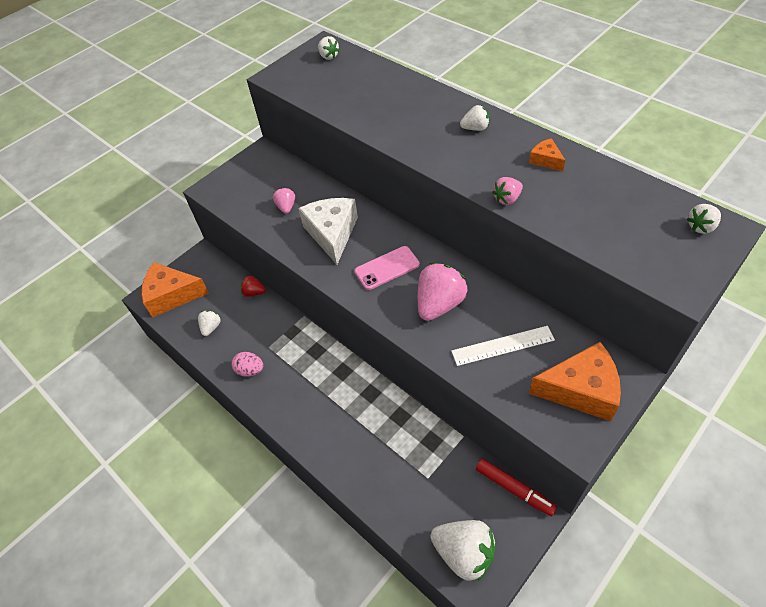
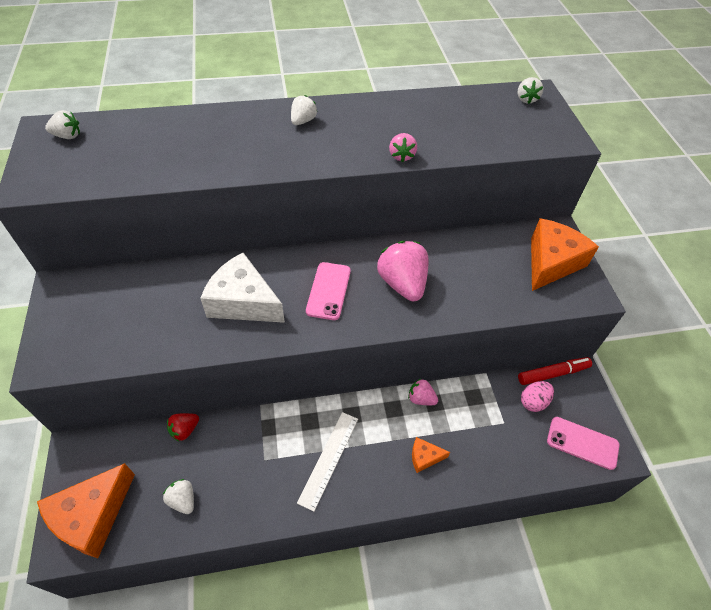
camera: 60 degrees left, 0 degrees up
(250, 370) = (275, 494): pink egg -> pink egg (533, 402)
(286, 207) = (164, 314): pink strawberry -> pink strawberry (421, 399)
(464, 553) = (582, 443): white strawberry -> pink phone
(502, 345) = (478, 275): white ruler -> white ruler (329, 459)
(545, 160) = (386, 114): orange cheese -> orange cheese (424, 457)

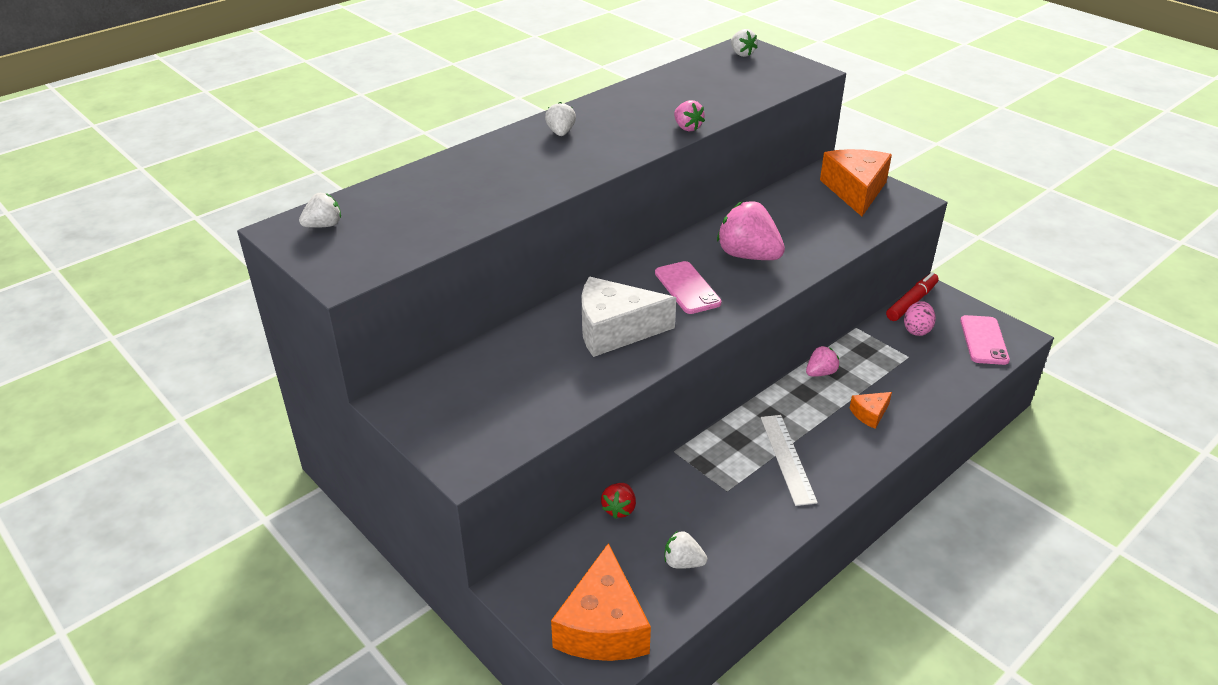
camera: 30 degrees left, 15 degrees down
(421, 399) = (820, 373): pink strawberry -> pink strawberry turned 150 degrees clockwise
(582, 443) = (984, 340): pink phone -> pink phone turned 75 degrees counterclockwise

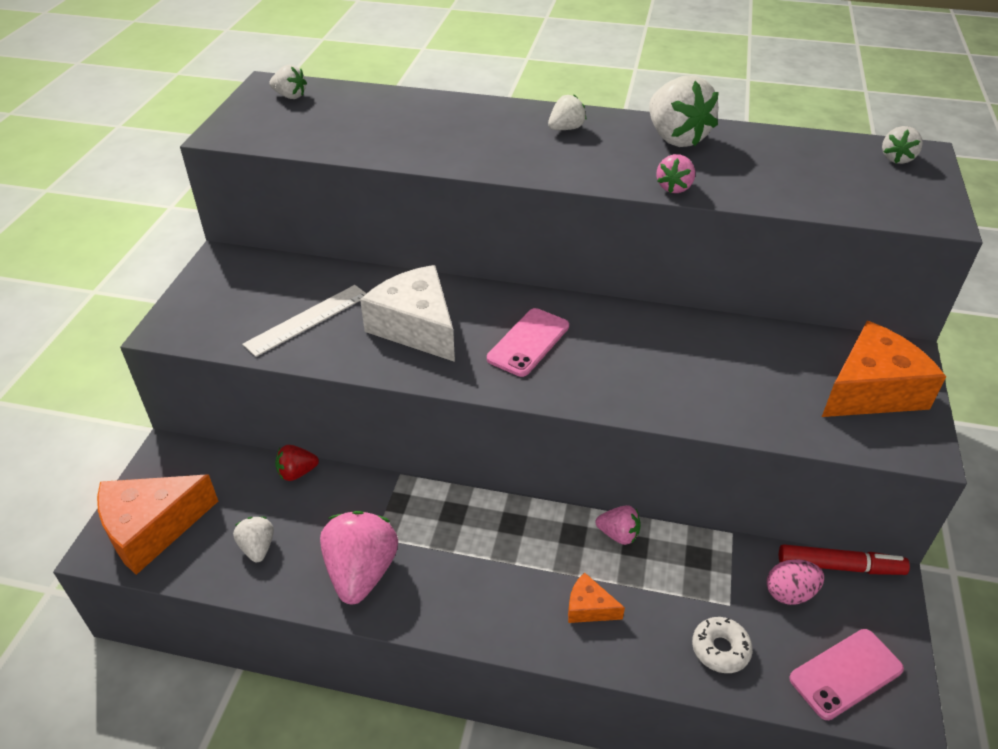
camera: 55 degrees right, 5 degrees up
(628, 103) = (676, 138): none -> white strawberry
(748, 255) = (632, 360): pink strawberry -> pink strawberry (361, 572)
(787, 458) = (456, 564): white ruler -> white ruler (307, 319)
(937, 376) = (720, 649): none -> white donut

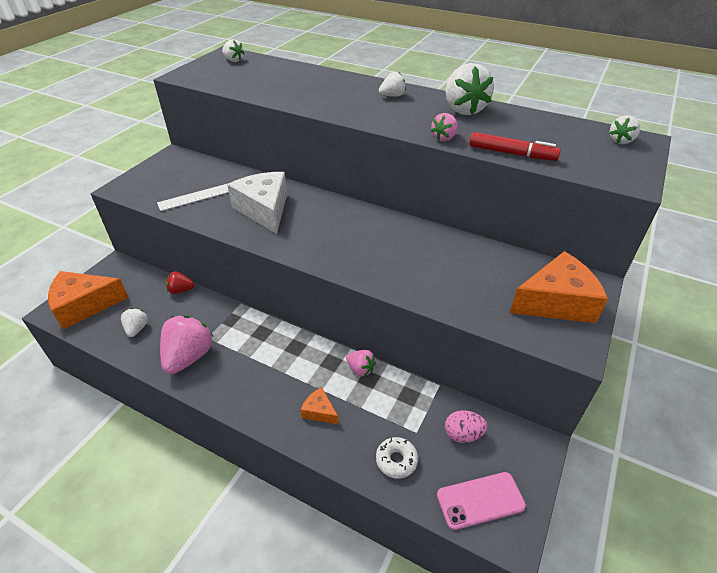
camera: 15 degrees right, 0 degrees up
(528, 342) = (329, 230): pink phone -> none
(839, 566) = (508, 425): red marker -> red marker (511, 153)

